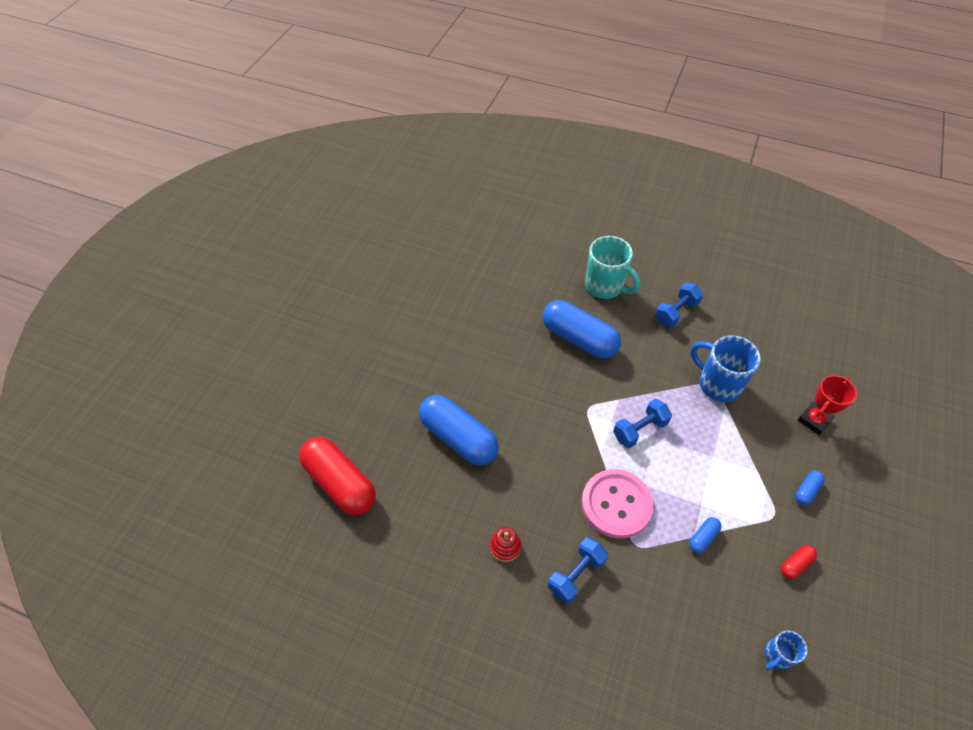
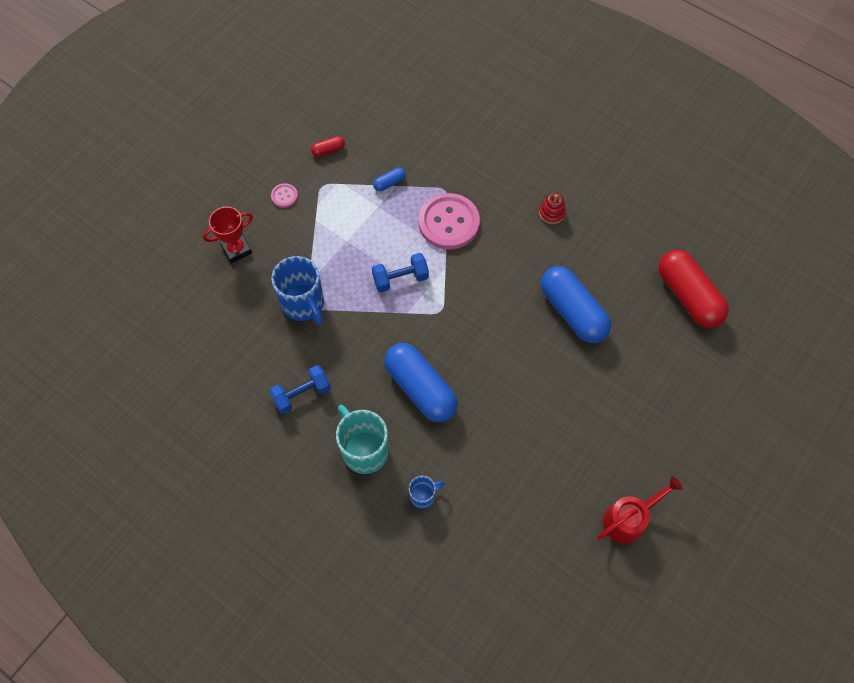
camera: 165 degrees left, 10 degrees up
(382, 286) = (629, 518): none -> red watering can
(576, 575) = (501, 181): blue dumbbell -> none
(777, 655) = (376, 104): blue mug -> blue mug (423, 496)
(806, 491) = (284, 196): blue capsule -> pink button

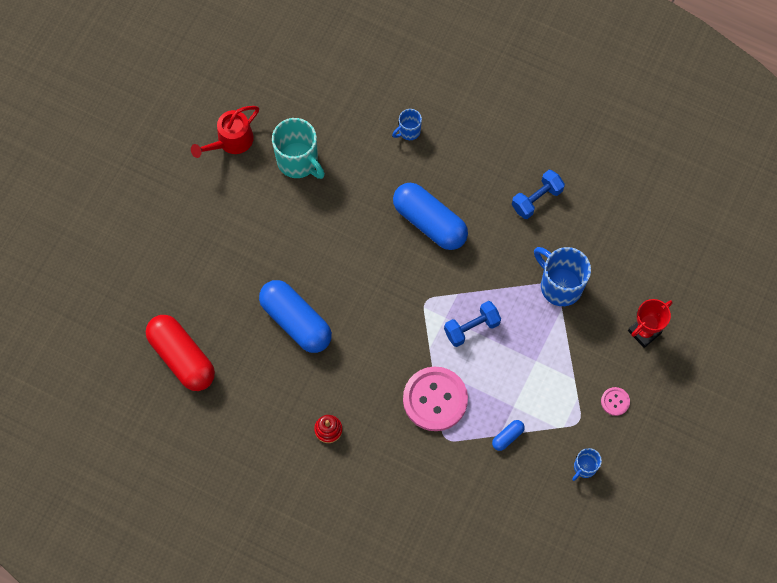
camera: 170 degrees right, 5 degrees up
(328, 150) = (584, 467): red capsule -> blue mug
(364, 450) = (468, 160): turquoise mug -> turquoise mug (298, 161)

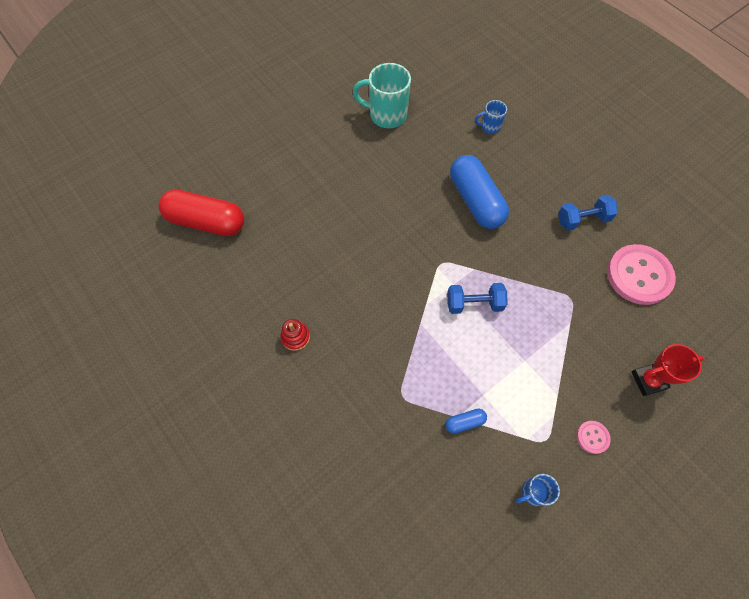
camera: 25 degrees right, 5 degrees down
(182, 357) = (206, 222): red capsule -> red capsule turned 60 degrees counterclockwise
(231, 142) = (340, 82): red watering can -> none
(296, 321) = (317, 233): blue capsule -> none
(298, 161) = (386, 115): turquoise mug -> turquoise mug turned 120 degrees clockwise
(435, 399) = (409, 354): pink button -> pink button (639, 275)
(560, 285) = (576, 301): blue mug -> none

